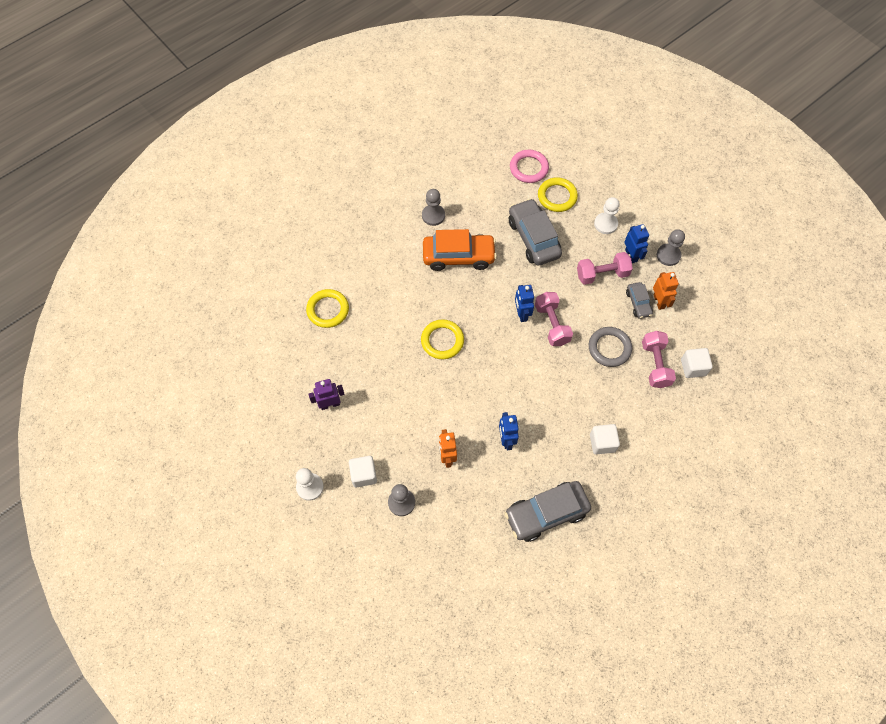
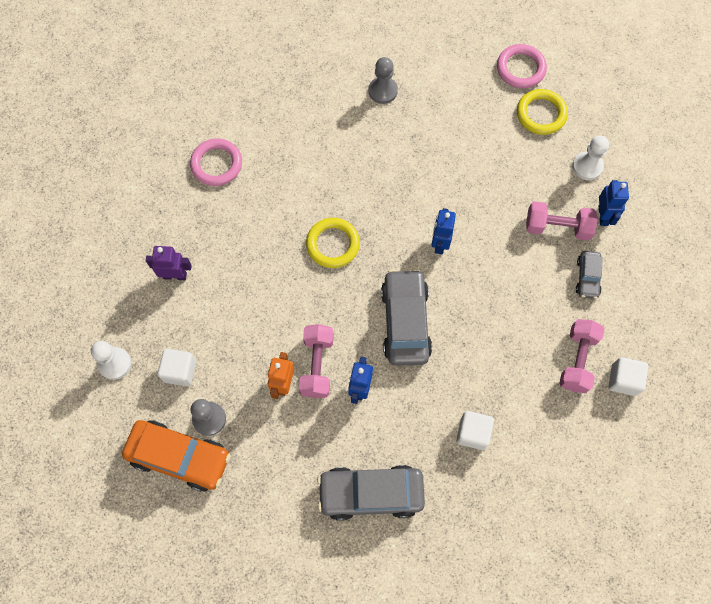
camera: 20 degrees right, 5 degrees up
(328, 310) = (216, 164): yellow ring -> pink ring
(458, 256) = (393, 149): orange car -> orange car (179, 457)
(533, 238) = (491, 156): grey car -> grey car (405, 322)
(552, 324) = (470, 268): pink dumbbell -> pink dumbbell (317, 365)
(609, 348) = (529, 321): grey ring -> none
(659, 301) = (614, 284): orange robot -> none
(668, 255) = (650, 230): grey pawn -> none

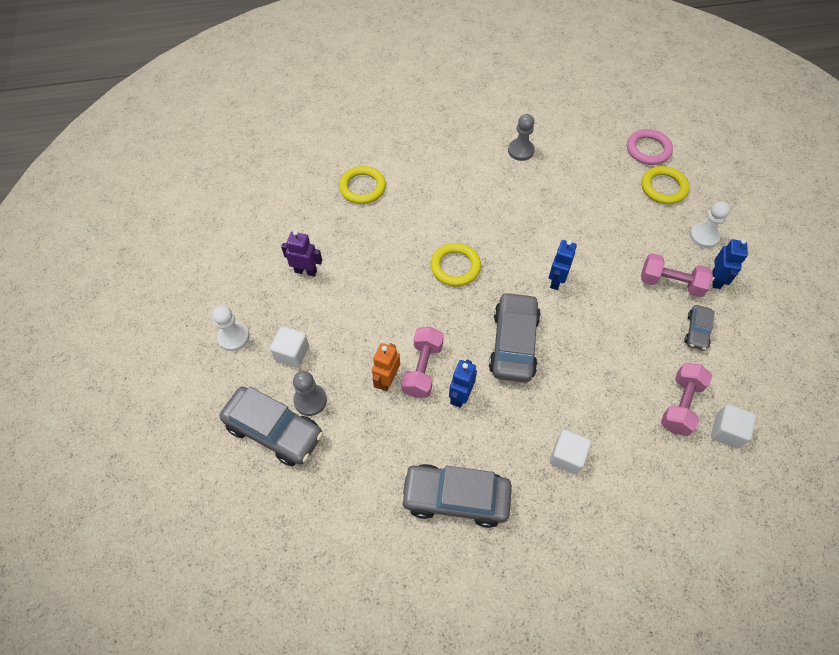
camera: 10 degrees right, 10 degrees down
(179, 457) = (274, 431): orange car -> grey car
(216, 164) = (362, 187): pink ring -> yellow ring

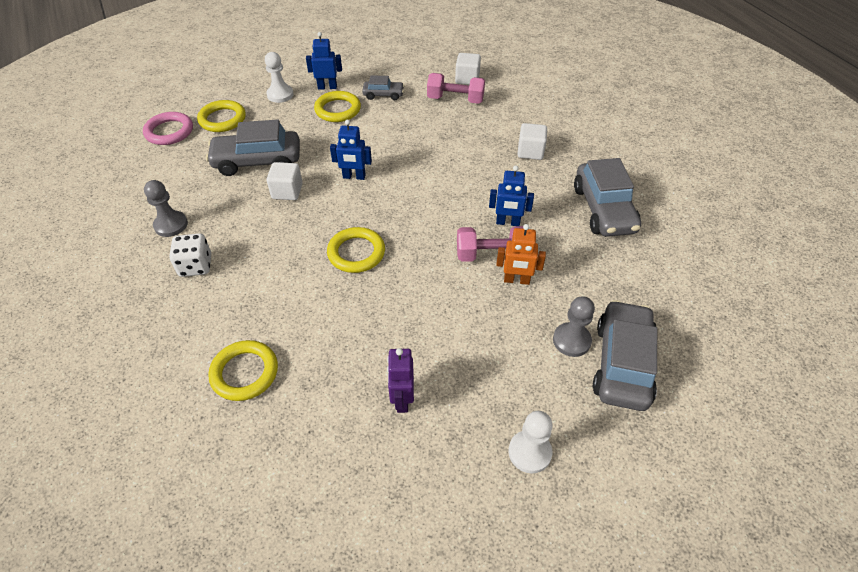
camera: 105 degrees left, 10 degrees down
(292, 353) = (523, 377): white cube -> white cube (287, 191)
(471, 164) = (196, 266): none -> white dice
(513, 343) = (436, 195): grey car -> grey car (257, 161)
(671, 283) = (338, 110): pink dumbbell -> yellow ring

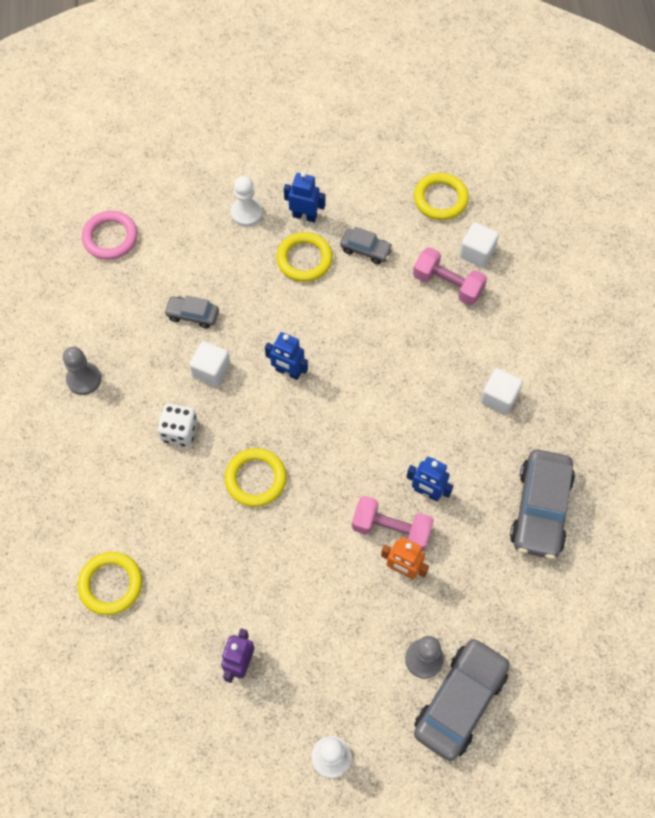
camera: 20 degrees right, 15 degrees up
(196, 266) = (96, 442): white dice -> white dice (179, 431)
(222, 119) = (172, 235): yellow ring -> yellow ring (440, 199)
(257, 161) = (192, 315): grey car -> grey car, size x0.52

